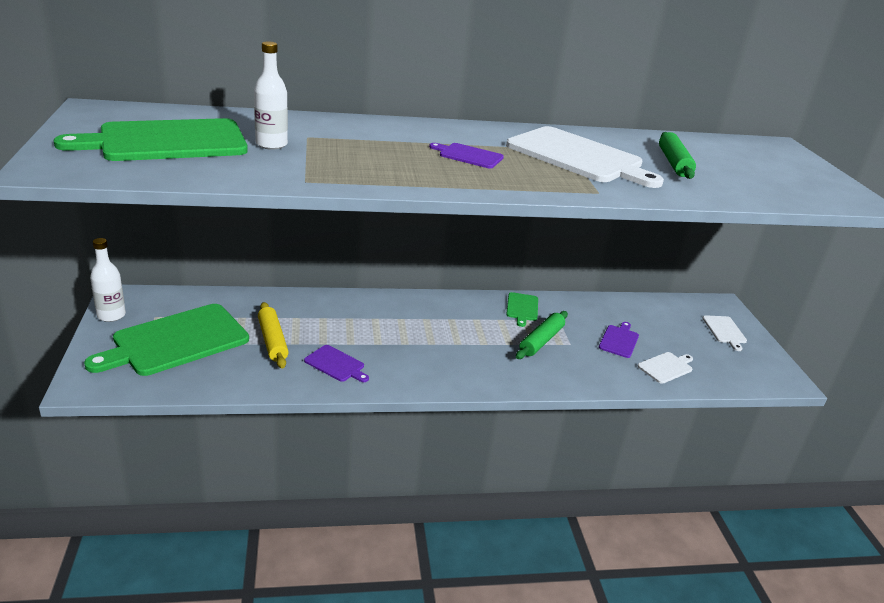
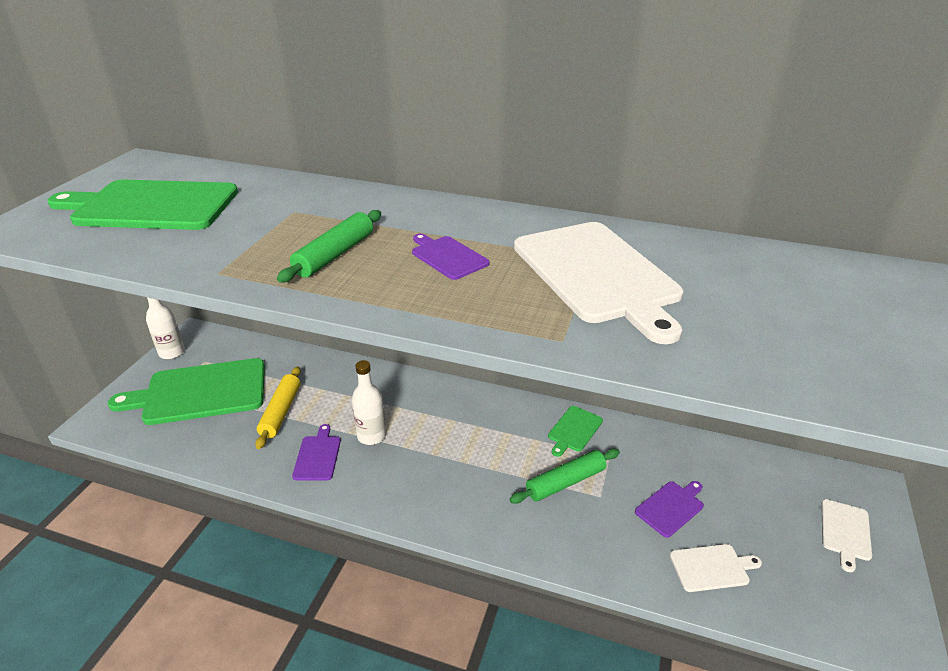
camera: 30 degrees right, 5 degrees up
(271, 144) = (244, 219): white bottle -> white bottle (371, 436)
(336, 364) = (318, 456): purple cutting board -> purple cutting board turned 150 degrees counterclockwise
(674, 163) = (740, 302): green rolling pin -> green rolling pin (334, 255)

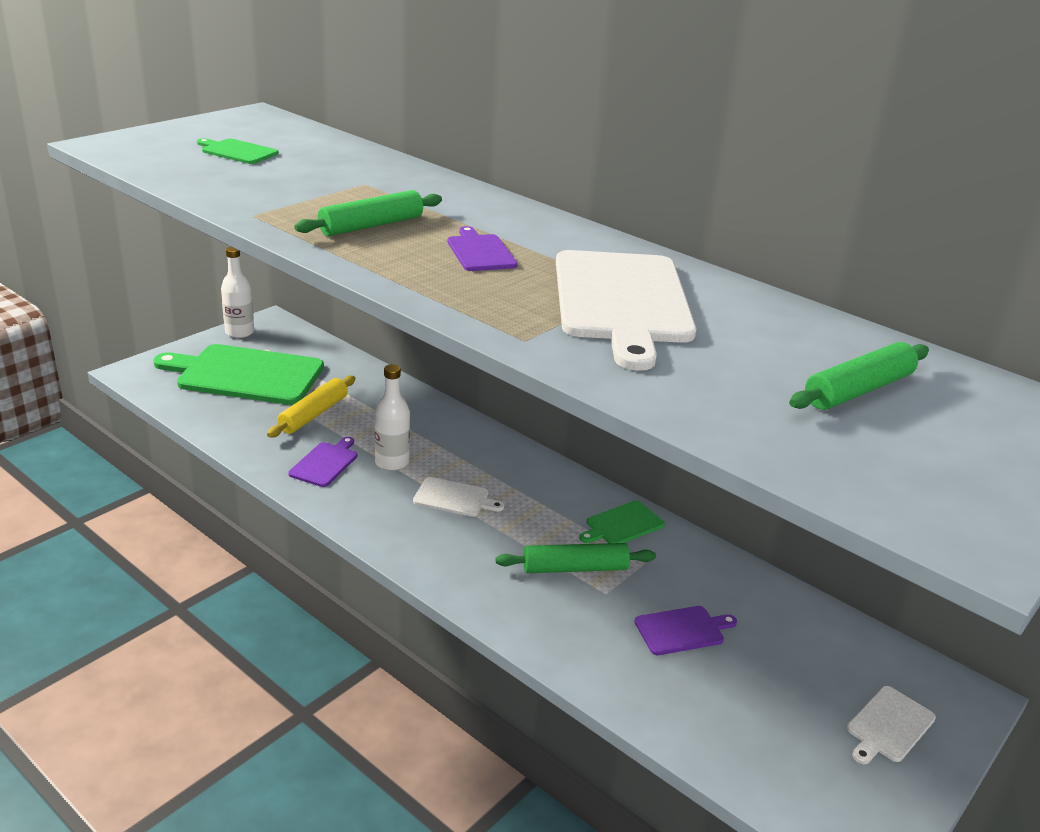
camera: 20 degrees right, 5 degrees down
(151, 206) = (237, 151): green cutting board -> green cutting board, size x0.46
(712, 567) = (686, 699): white cutting board -> white cutting board (454, 498)
(832, 308) = (858, 390): none -> green rolling pin

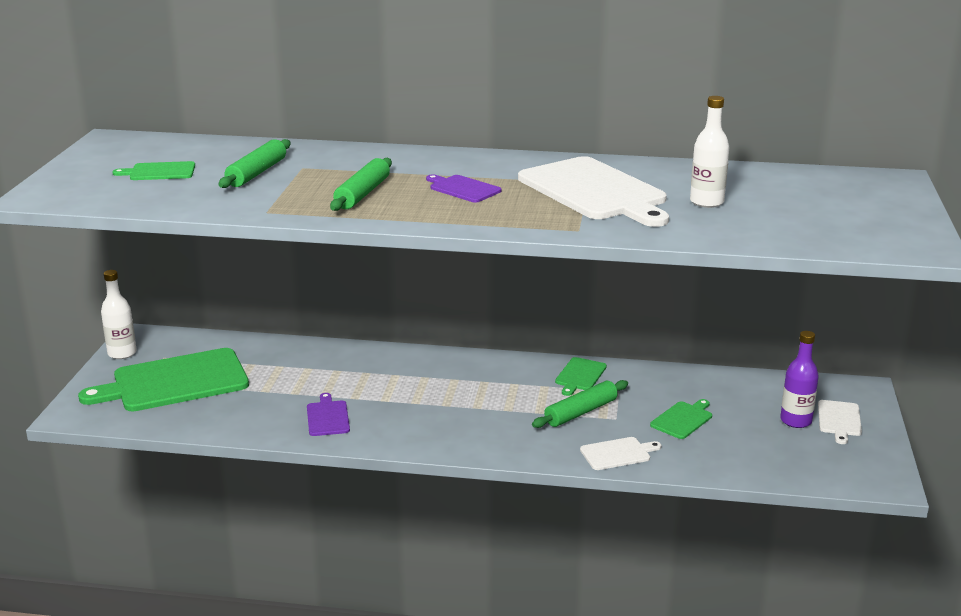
camera: 30 degrees left, 5 degrees down
(313, 414) = (272, 389): yellow rolling pin -> none
(392, 462) = (376, 398): white bottle -> white bottle (706, 202)
(454, 498) = (451, 403): white cutting board -> white cutting board (618, 453)
(682, 630) = (683, 419): purple cutting board -> green cutting board
(826, 699) = (796, 421): none -> purple bottle
(858, 390) = (782, 198): green rolling pin -> green rolling pin (256, 173)

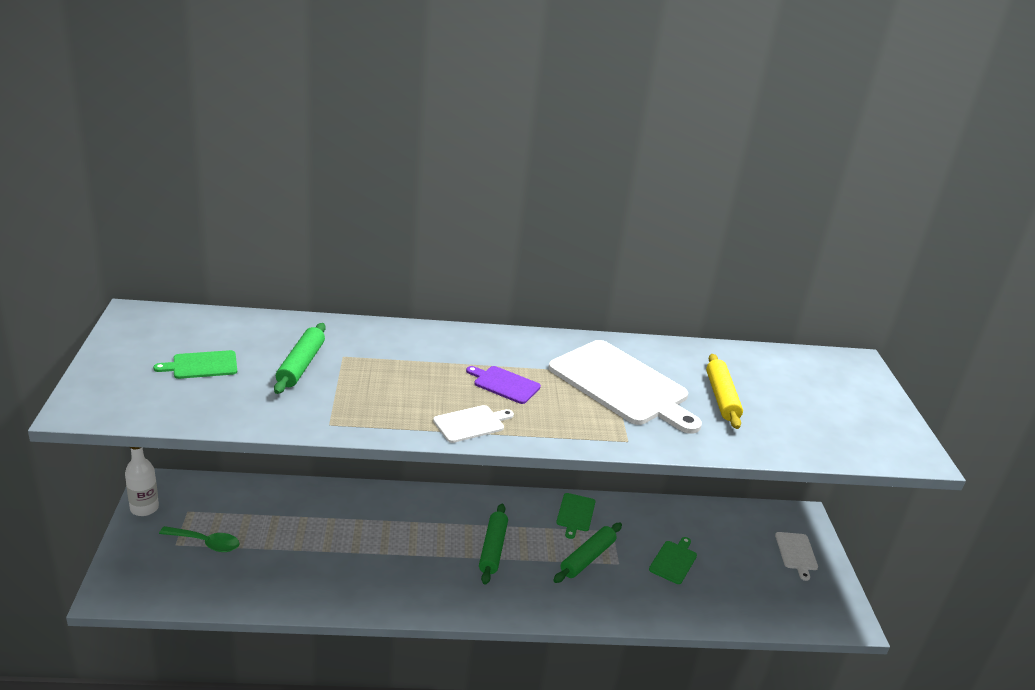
camera: 15 degrees left, 5 degrees up
(174, 382) = (206, 543): green cutting board -> green spoon
(327, 417) = (364, 579): purple cutting board -> none
(362, 194) = (414, 394): green rolling pin -> green rolling pin (493, 549)
(618, 453) = (631, 606): white cutting board -> white cutting board (471, 423)
(706, 202) = (721, 398): white bottle -> yellow rolling pin
(796, 421) = (763, 556): purple bottle -> none

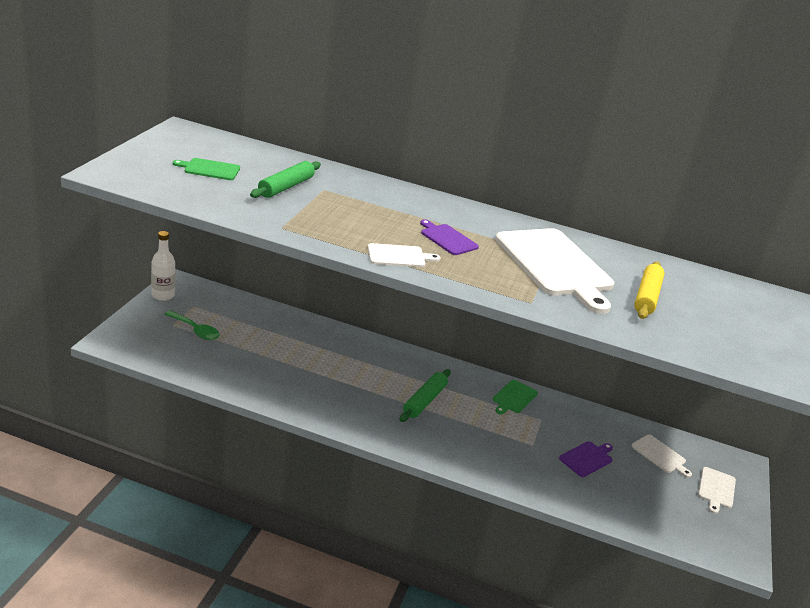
camera: 20 degrees right, 0 degrees up
(587, 558) = (506, 432): green rolling pin -> none
(674, 561) = (587, 458): green cutting board -> purple cutting board
(733, 533) = (660, 455): none -> white cutting board

